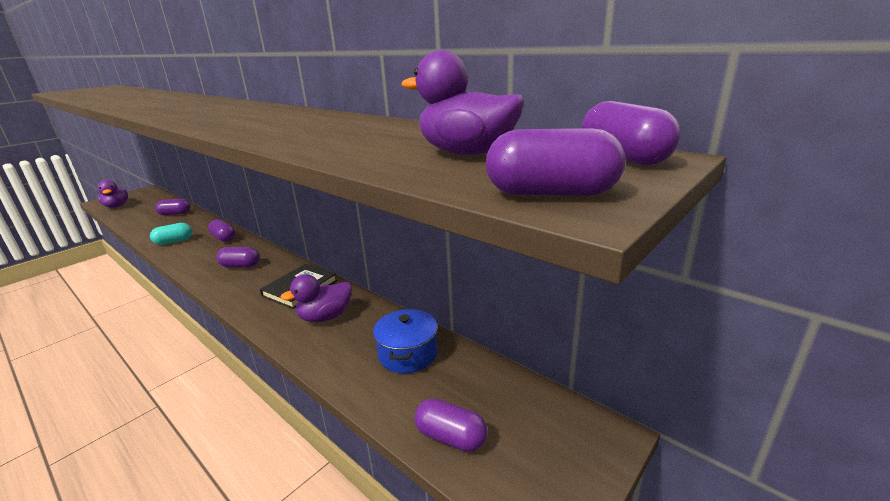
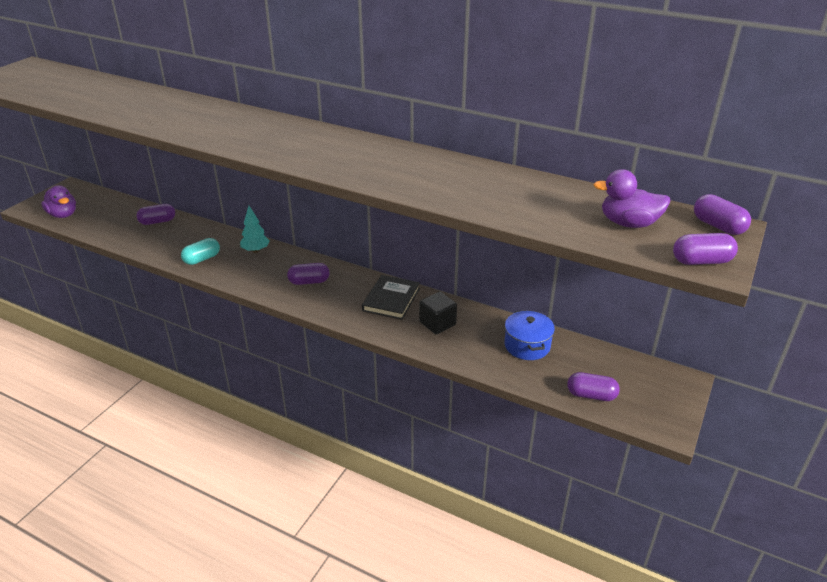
camera: 15 degrees left, 10 degrees up
(224, 238) = (256, 250): purple capsule -> turquoise tree
(325, 317) = (437, 323): purple duck -> black cube

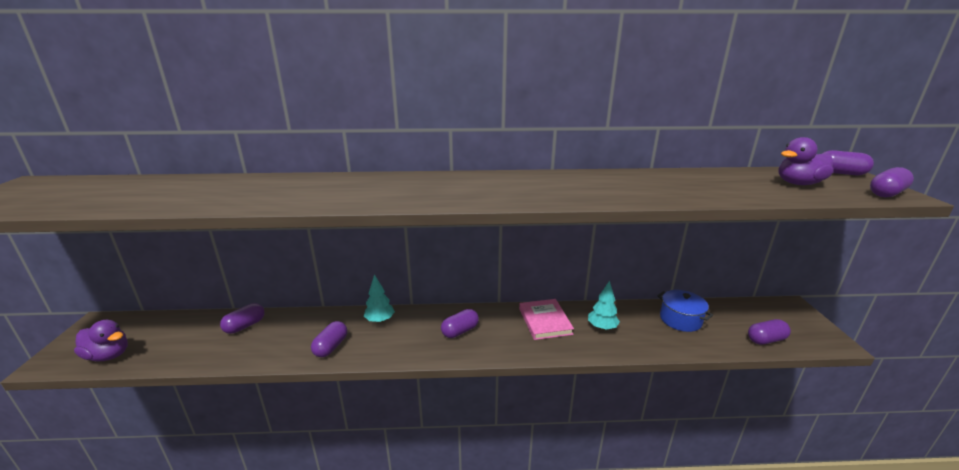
camera: 30 degrees left, 10 degrees down
(202, 259) = (331, 347): turquoise capsule -> purple capsule
(391, 299) = (545, 321): black book -> pink book
(437, 323) = (602, 327): black cube -> turquoise tree

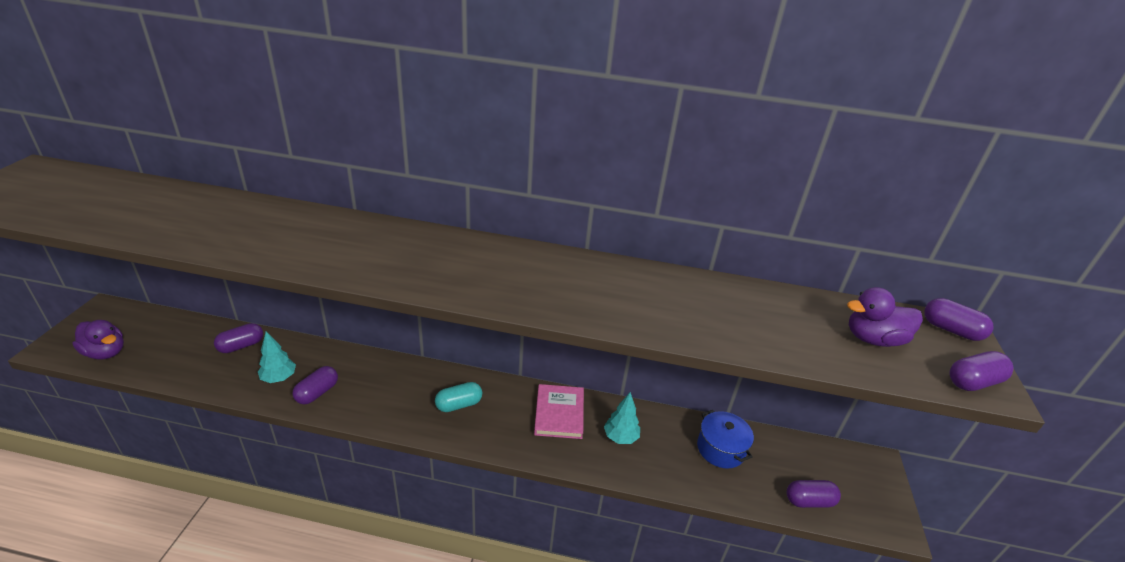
camera: 10 degrees right, 10 degrees up
(380, 320) = (380, 370): turquoise tree -> turquoise tree (279, 378)
(460, 331) = (459, 404): purple capsule -> turquoise capsule

